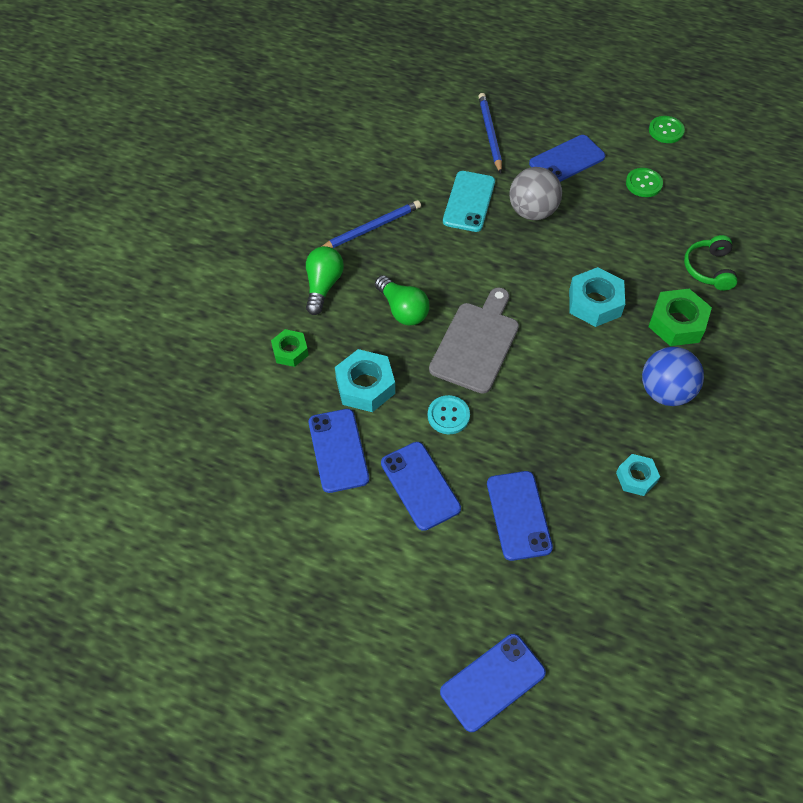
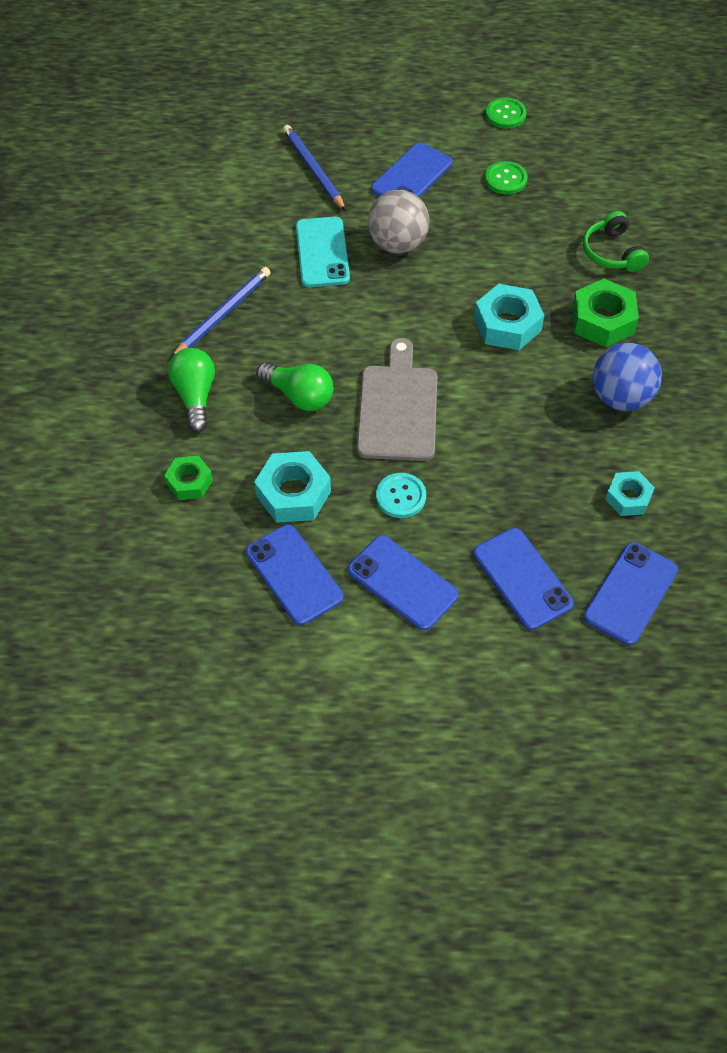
camera: 20 degrees left, 0 degrees up
(492, 682) = (569, 764): blue phone -> blue phone (630, 593)

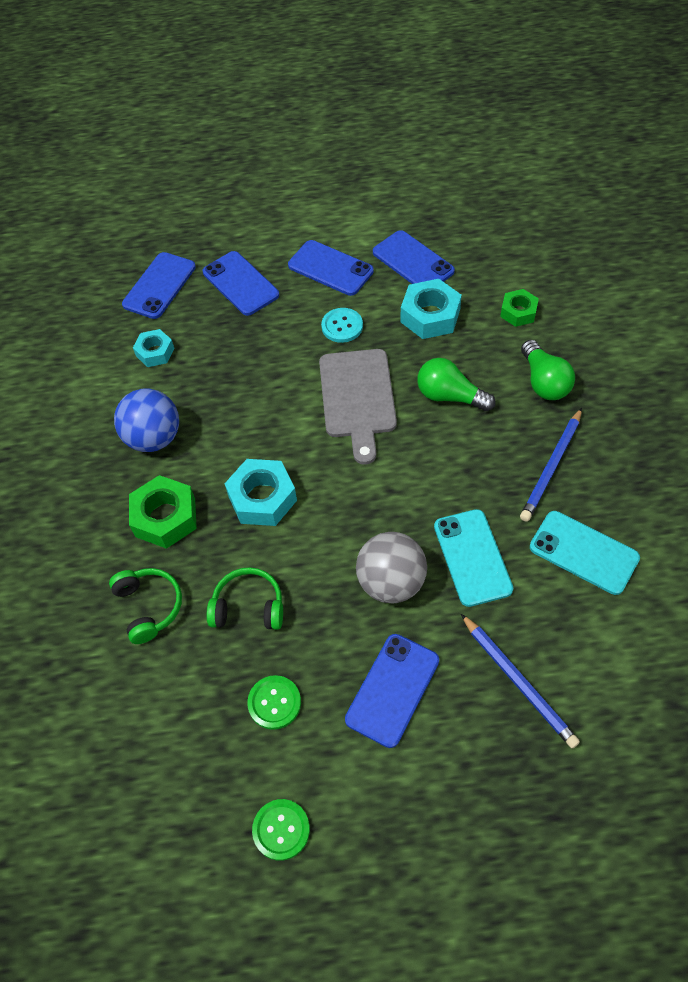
camera: 175 degrees right, 0 degrees up
(225, 244) = (583, 552): none -> turquoise phone
(524, 241) = (248, 607): none -> green headphones

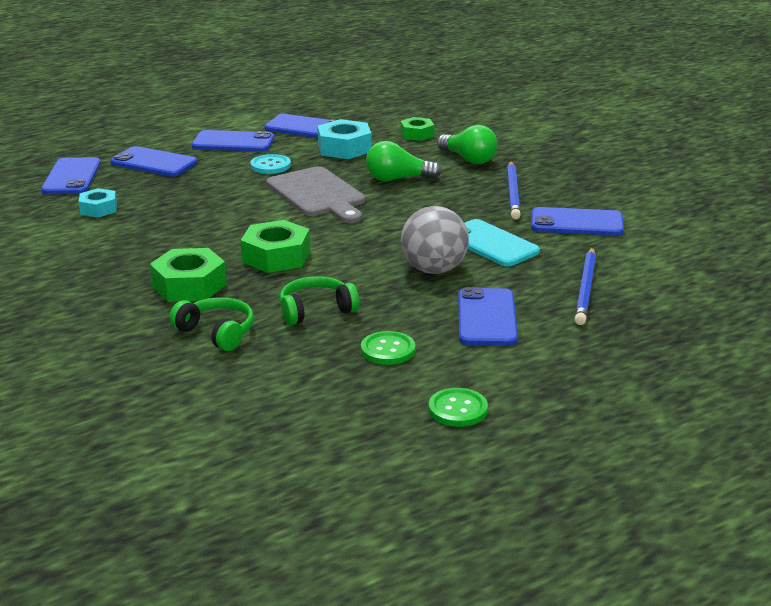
camera: 30 degrees left, 30 degrees down
(154, 438) = (139, 250): blue ball -> none
(262, 498) = (276, 256): turquoise nut -> green nut
(518, 681) = (586, 289): blue pencil -> blue pencil turned 75 degrees clockwise
(583, 552) = (576, 223): turquoise phone -> blue phone

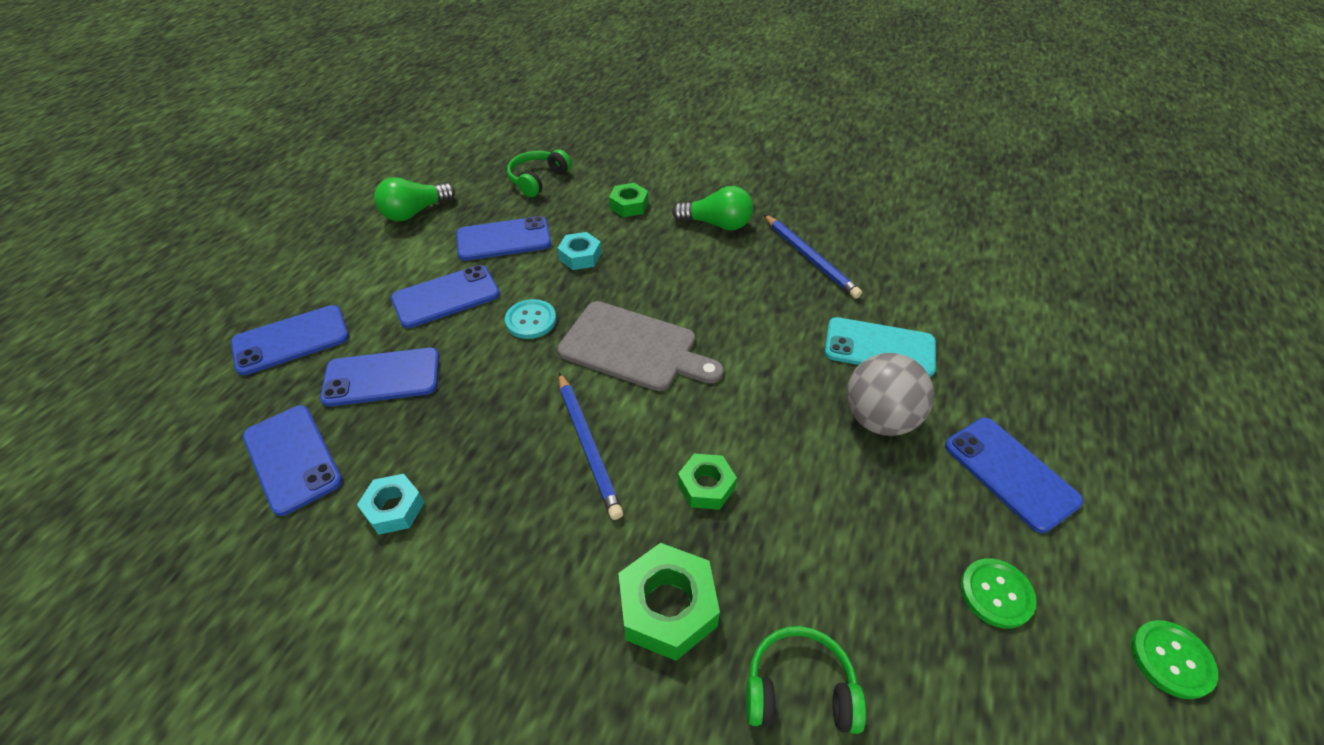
camera: 35 degrees left, 20 degrees up
(276, 256) = (706, 486): green nut -> green nut, size x0.62
(316, 310) = (852, 566): green headphones -> green headphones (538, 180)
(344, 148) = (580, 256): turquoise nut -> turquoise nut, size x0.62
(398, 179) = (685, 284): green light bulb -> green light bulb (415, 212)
(576, 223) = (909, 278): blue phone -> blue phone (291, 340)
(586, 289) = (1028, 375): blue pencil -> blue pencil (588, 445)

